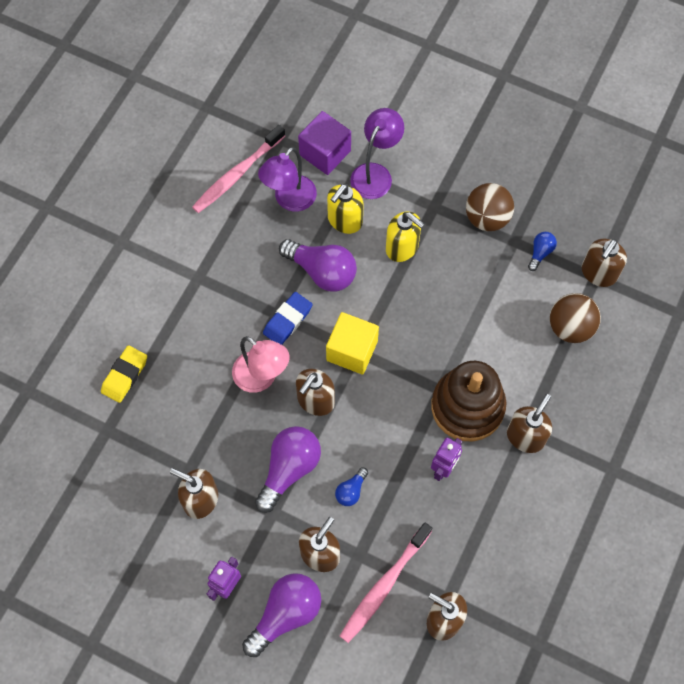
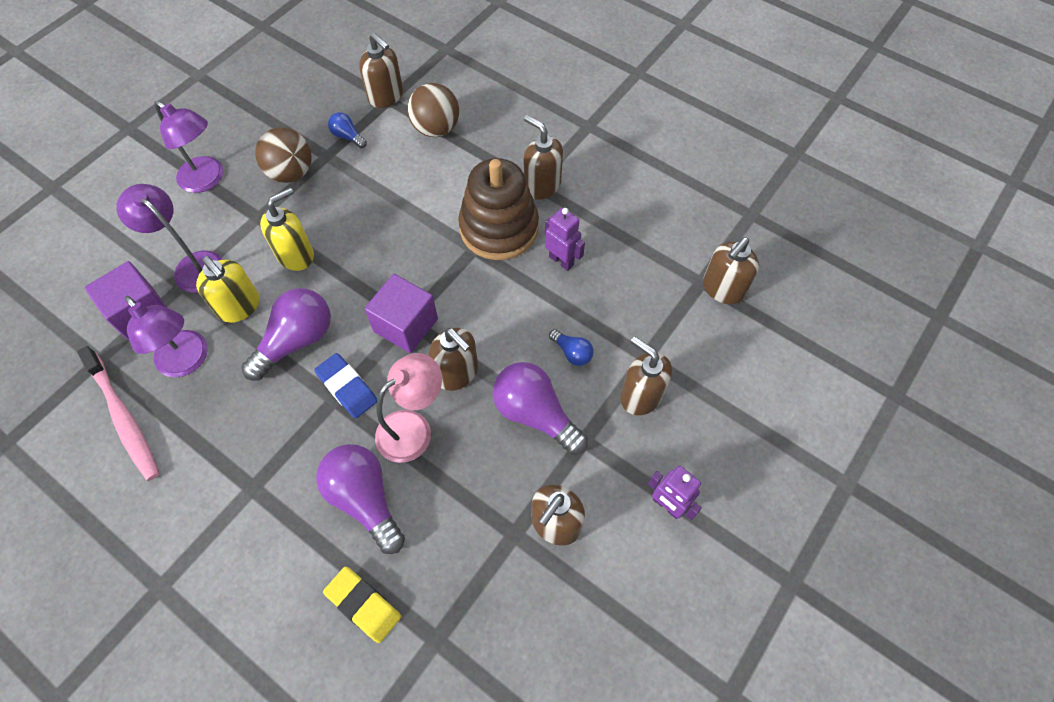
camera: 80 degrees left, 5 degrees down
(286, 614) = (706, 443): purple light bulb -> purple light bulb (365, 499)
(352, 350) = (406, 325): yellow cube -> purple cube
(384, 585) = (682, 337): pink toothbrush -> none
(463, 155) = (207, 180): none -> purple lamp

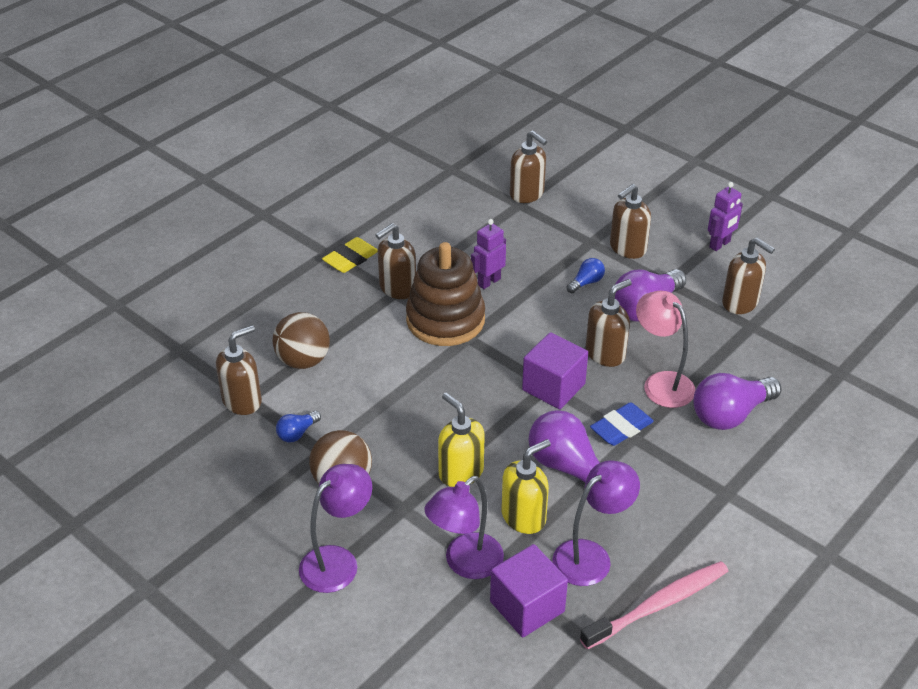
camera: 85 degrees left, 20 degrees down
(363, 605) = (821, 414): yellow eraser -> yellow eraser (350, 259)

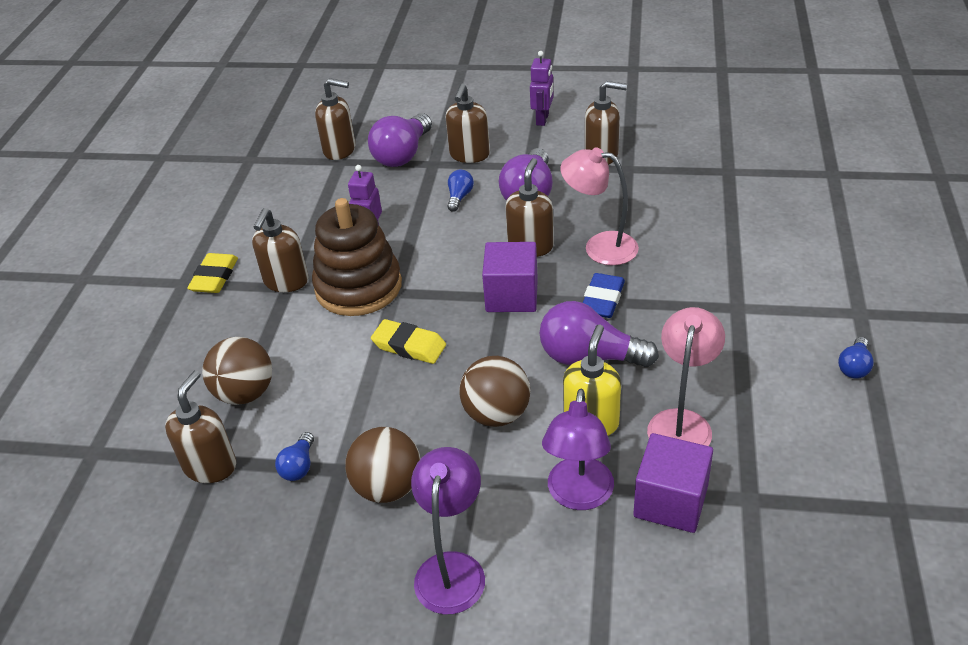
camera: 30 degrees left, 0 degrees up
(443, 386) = (409, 346): none -> yellow eraser
(460, 472) = (496, 414): yellow soap dispenser -> brown ball
(591, 556) = (681, 422): purple lamp -> pink lamp
(658, 605) = (777, 432): pink toothbrush -> none
(730, 414) = (679, 244): purple light bulb -> purple light bulb (402, 155)
(774, 593) = (854, 367): none -> blue light bulb

